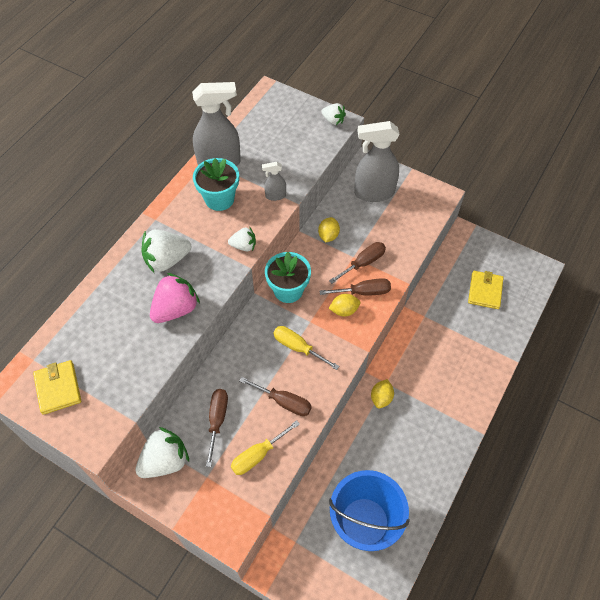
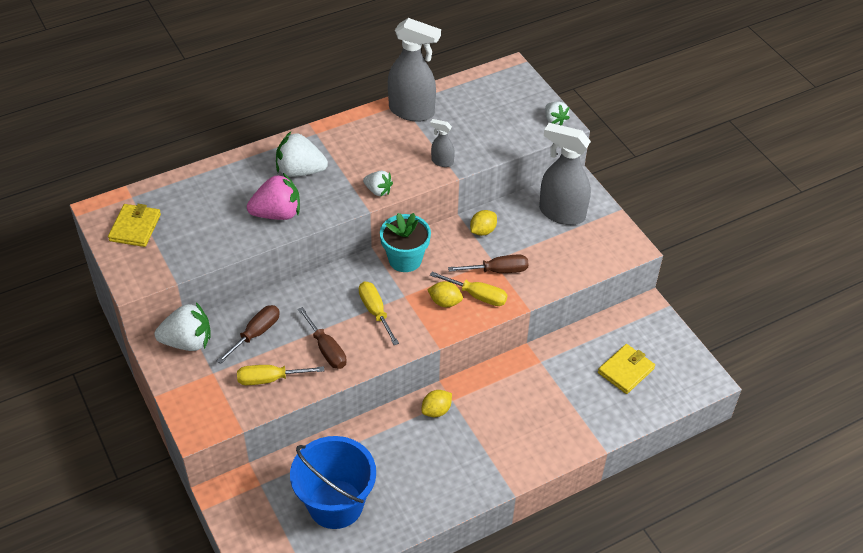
camera: 30 degrees right, 10 degrees down
(219, 199) = (387, 141): turquoise flower pot -> none
(363, 292) = (477, 296): brown screwdriver -> yellow screwdriver

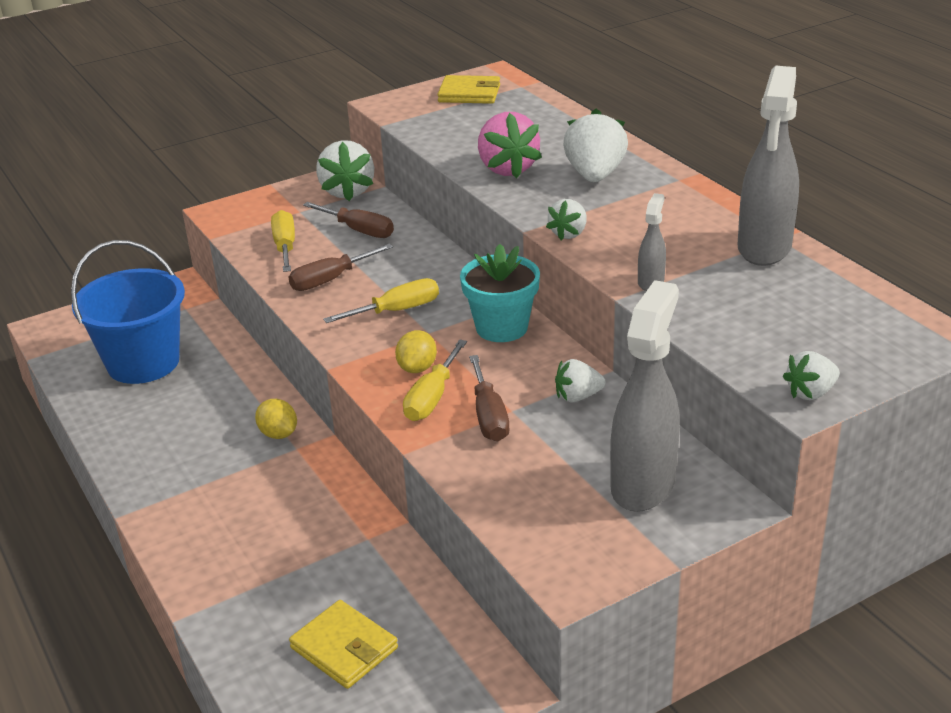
camera: 90 degrees right, 15 degrees down
(482, 231) = (577, 397): yellow lemon -> white strawberry

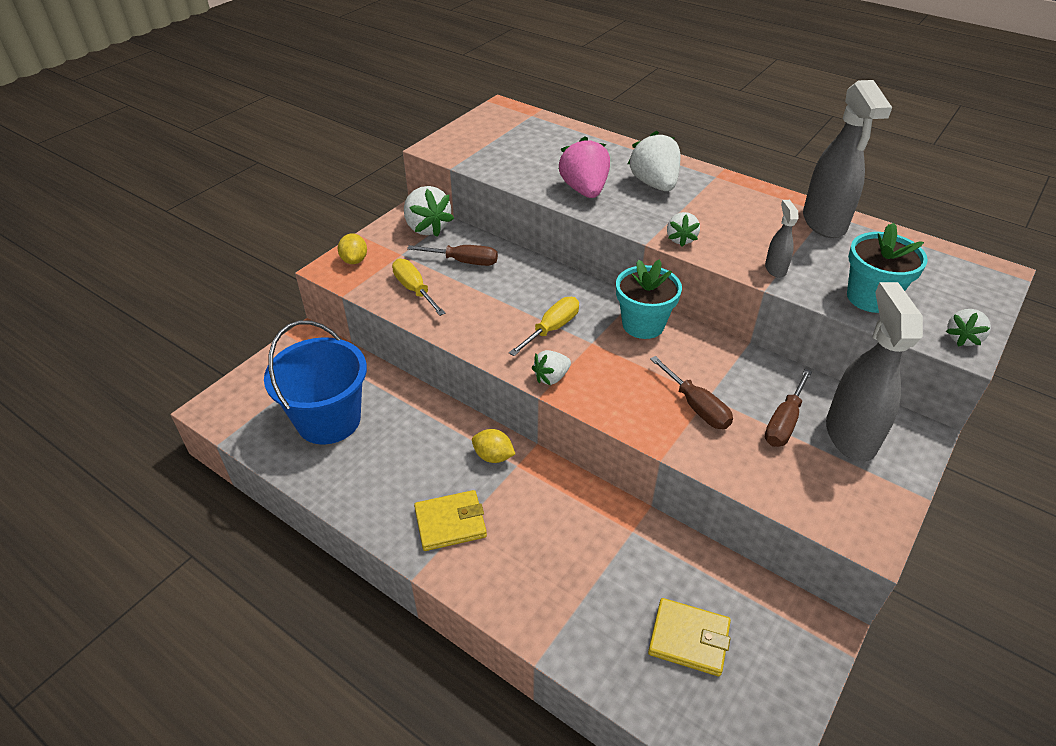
camera: 25 degrees left, 10 degrees up
(330, 280) = (476, 312): brown screwdriver -> brown screwdriver (784, 422)
(417, 368) = (609, 377): yellow lemon -> yellow lemon (354, 260)
(432, 398) = (641, 402): yellow screwdriver -> none
(469, 94) = (497, 128): yellow wallet -> yellow wallet (450, 523)
(507, 169) = (584, 190): pink strawberry -> pink strawberry turned 150 degrees counterclockwise
(577, 397) = (745, 371): white strawberry -> white strawberry (551, 377)
(738, 331) = (870, 298): none -> turquoise flower pot

